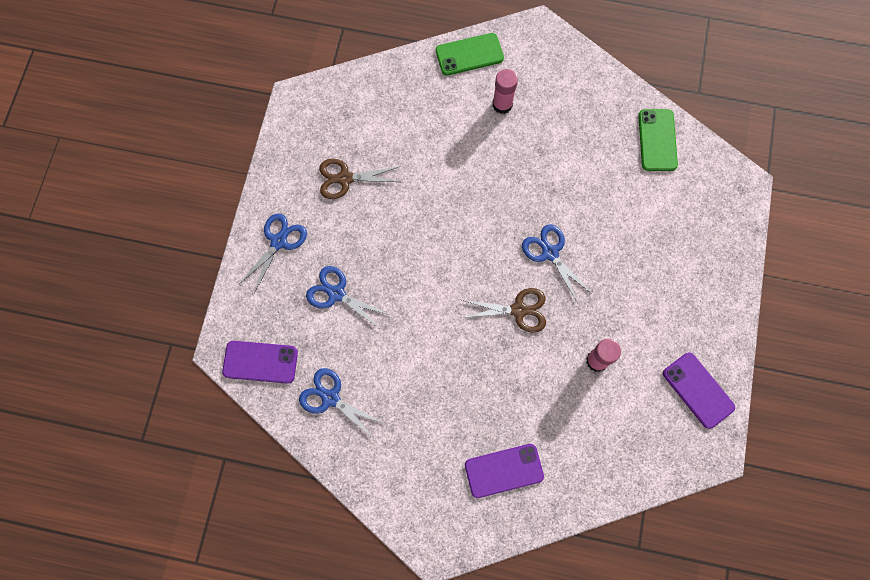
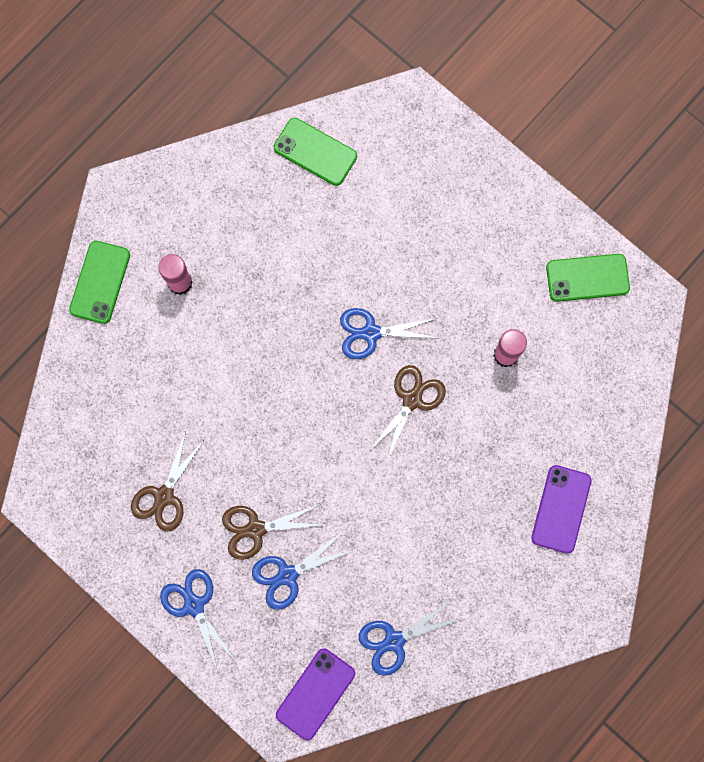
camera: 60 degrees left, 5 degrees up
(357, 253) = (255, 529): none -> brown scissors
(698, 390) = (587, 278): purple phone -> green phone

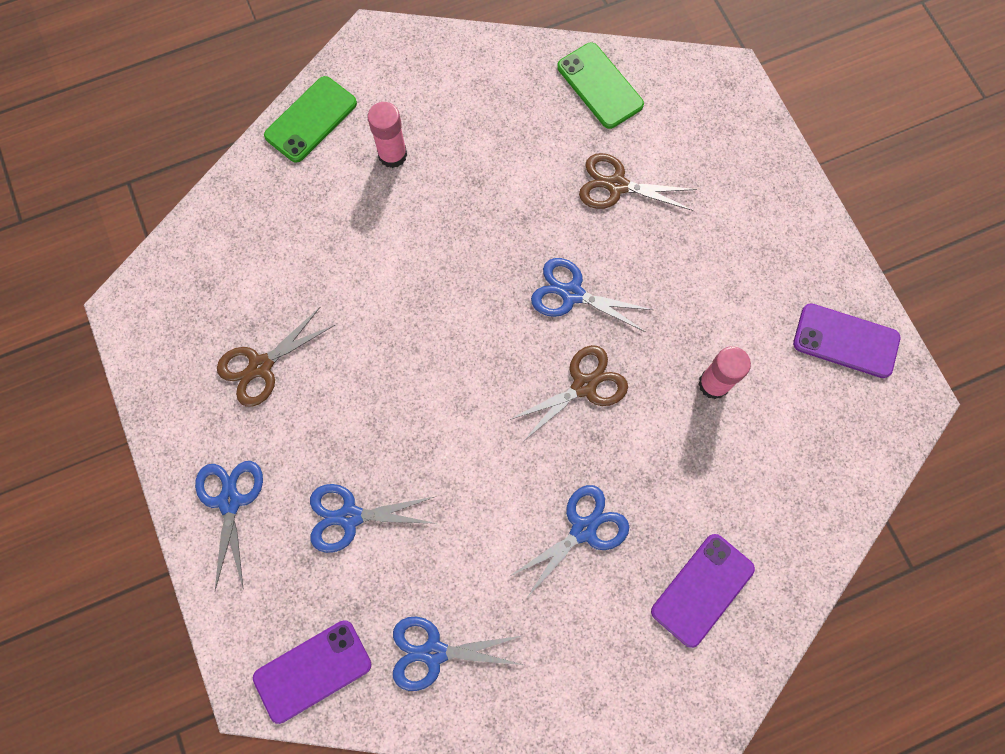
camera: 25 degrees right, 5 degrees down
(255, 529) = (340, 448): brown scissors -> brown scissors (616, 185)
(459, 505) = (583, 529): none -> blue scissors
(587, 278) = (845, 341): green phone -> purple phone

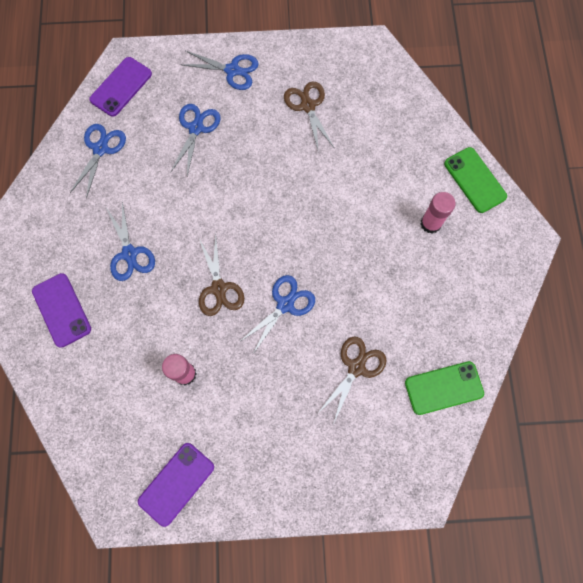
camera: 110 degrees right, 0 degrees up
(312, 671) = (121, 87): purple phone -> purple phone turned 45 degrees clockwise

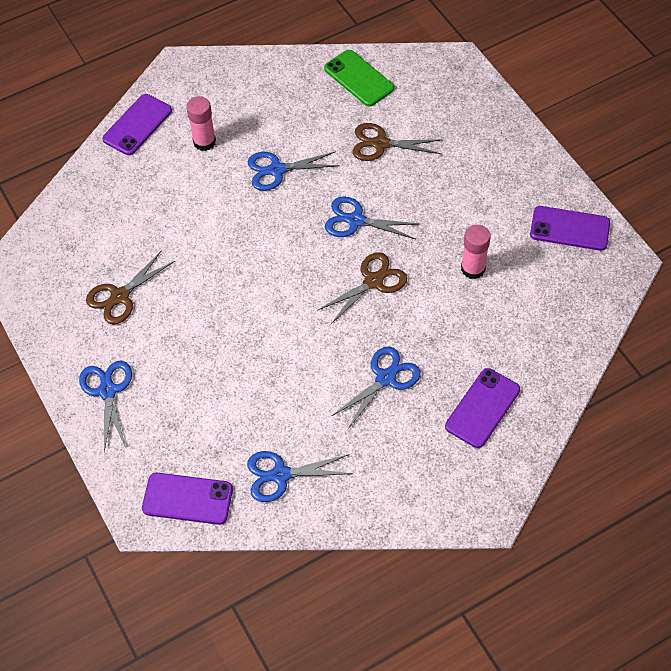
camera: 115 degrees left, 15 degrees down
(196, 128) = (203, 390): blue scissors -> blue scissors (277, 170)
(474, 180) = (137, 125): green phone -> purple phone

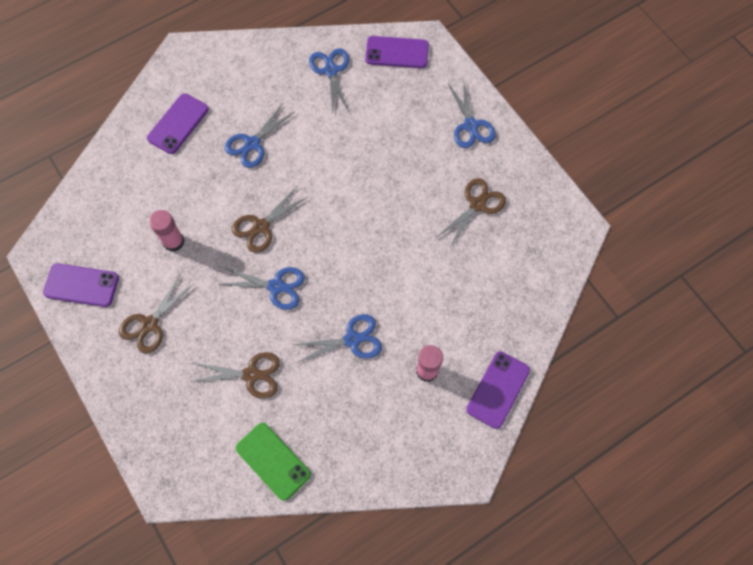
camera: 175 degrees right, 10 degrees up
(280, 475) = (331, 71): blue scissors -> blue scissors turned 90 degrees counterclockwise
(489, 190) = (149, 324): none -> brown scissors

